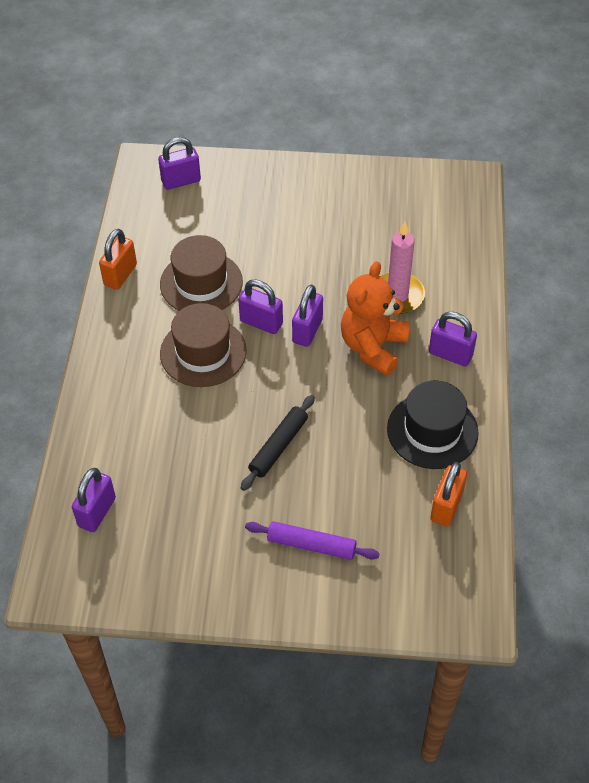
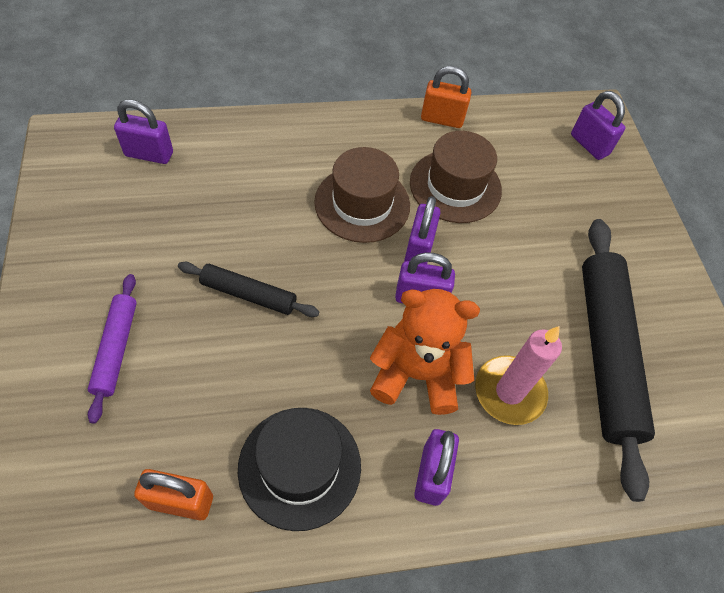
camera: 70 degrees right, 5 degrees up
(377, 232) = (605, 352): none -> black rolling pin

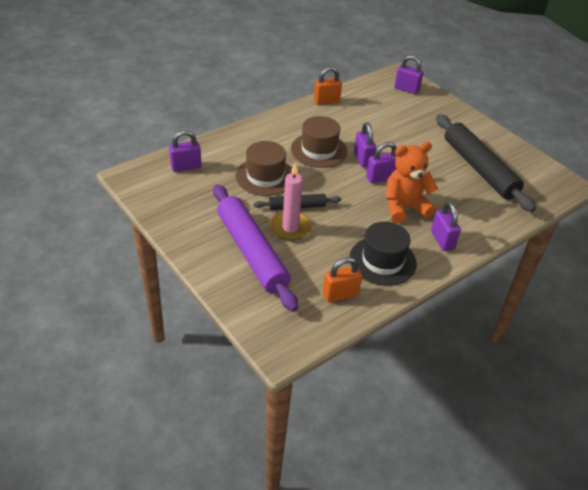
camera: 25 degrees left, 15 degrees down
(116, 349) = (252, 252): purple rolling pin -> purple rolling pin, size x1.96
(455, 186) = (358, 127): brown hat -> brown hat (265, 176)
(509, 392) = (450, 198): pink candle -> pink candle (290, 228)

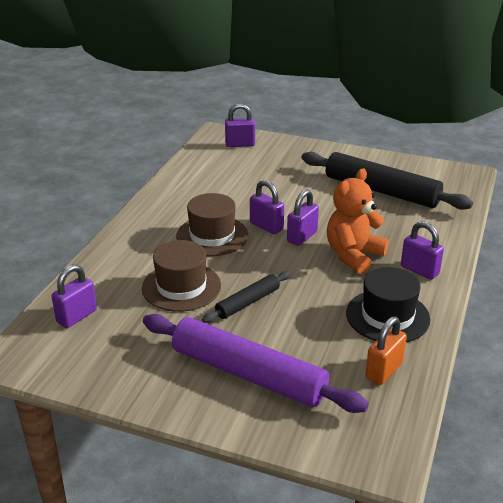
camera: 30 degrees left, 10 degrees down
(290, 228) = (263, 328): pink candle -> none
(326, 101) = (170, 184): orange padlock -> none

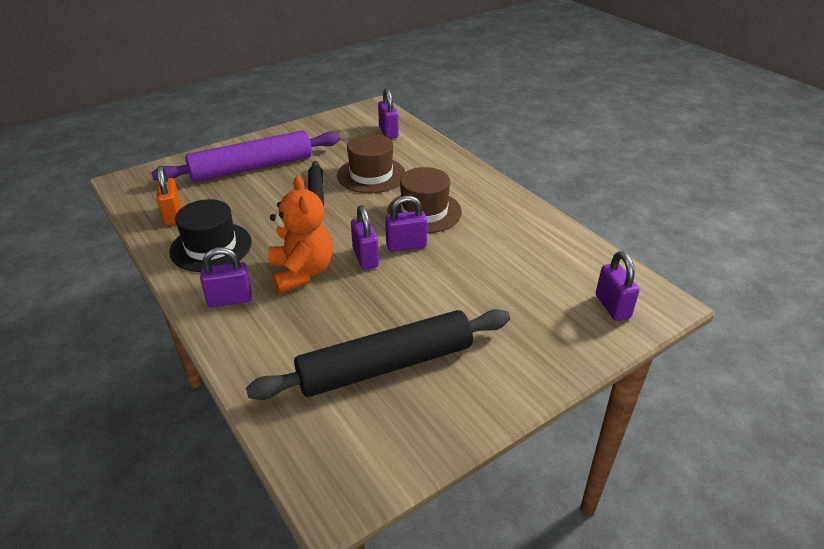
camera: 125 degrees right, 5 degrees up
(240, 144) = (612, 306): purple padlock -> purple padlock turned 45 degrees counterclockwise

